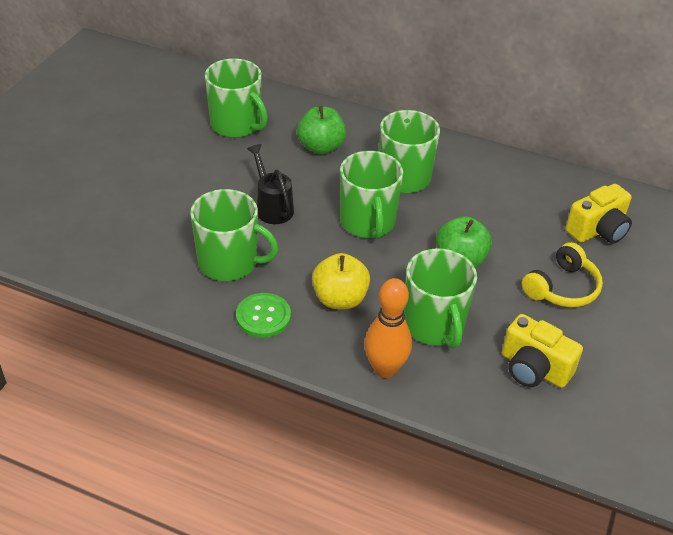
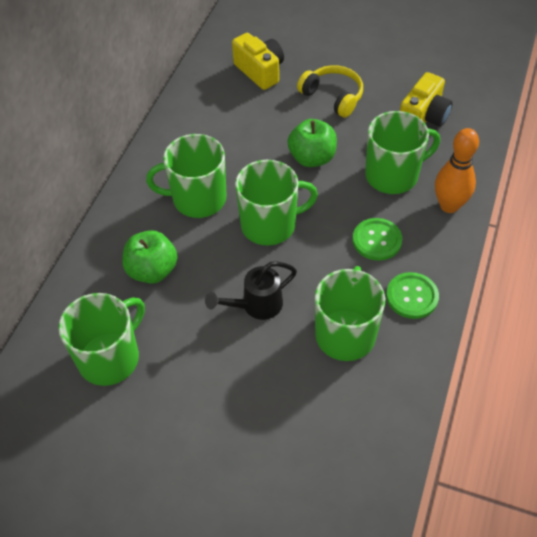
camera: 90 degrees left, 10 degrees up
(340, 299) = (377, 240): yellow apple -> green button

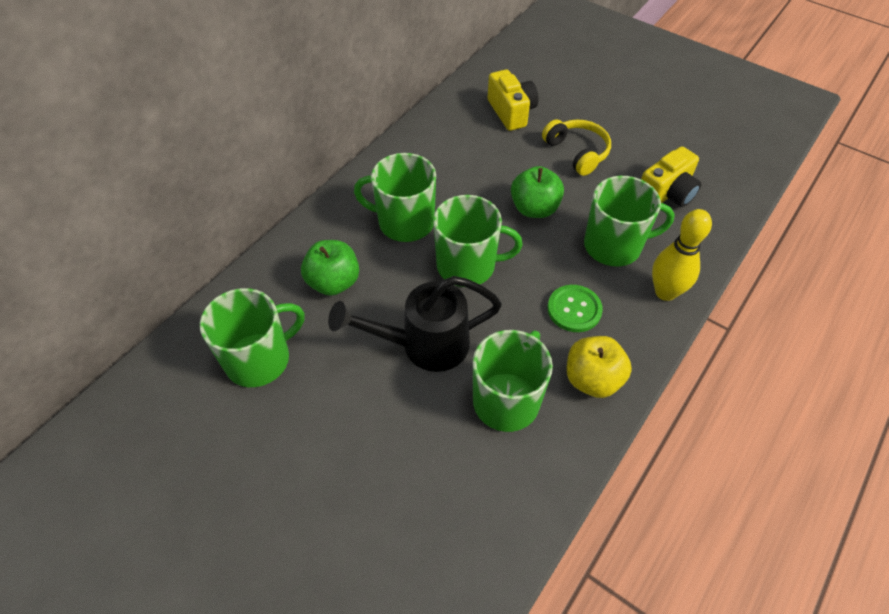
camera: 15 degrees right, 0 degrees up
(255, 306) = (423, 345): black watering can -> black watering can, size x1.54
(412, 296) = (592, 379): green button -> yellow apple
(449, 205) = (665, 292): orange bowling pin -> yellow bowling pin

